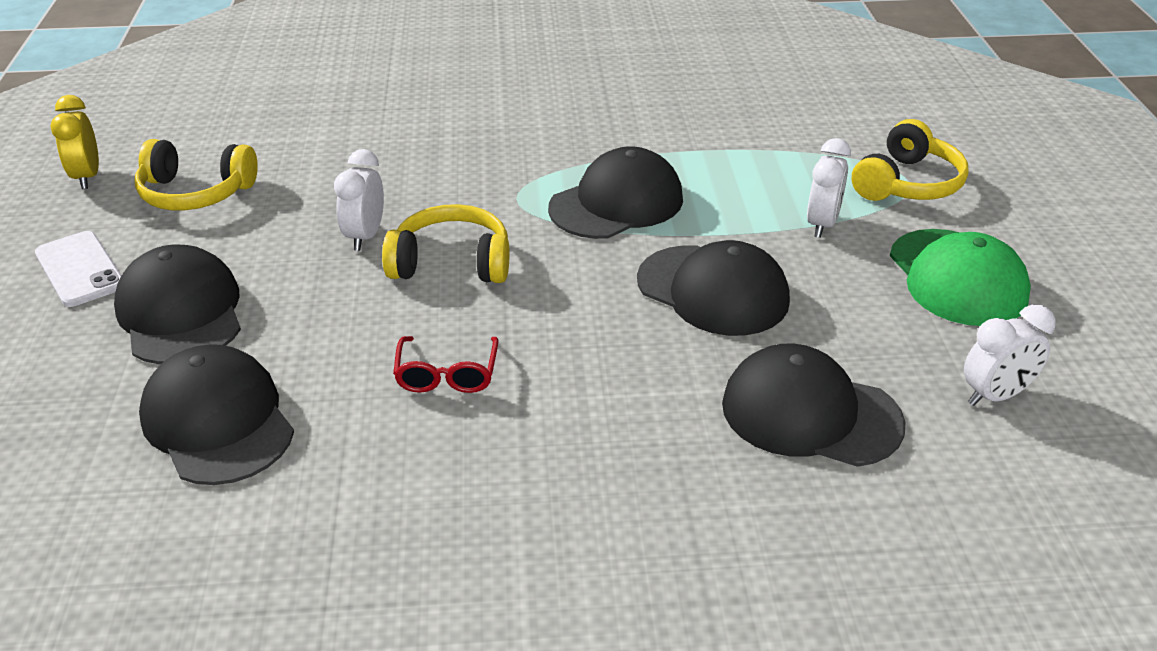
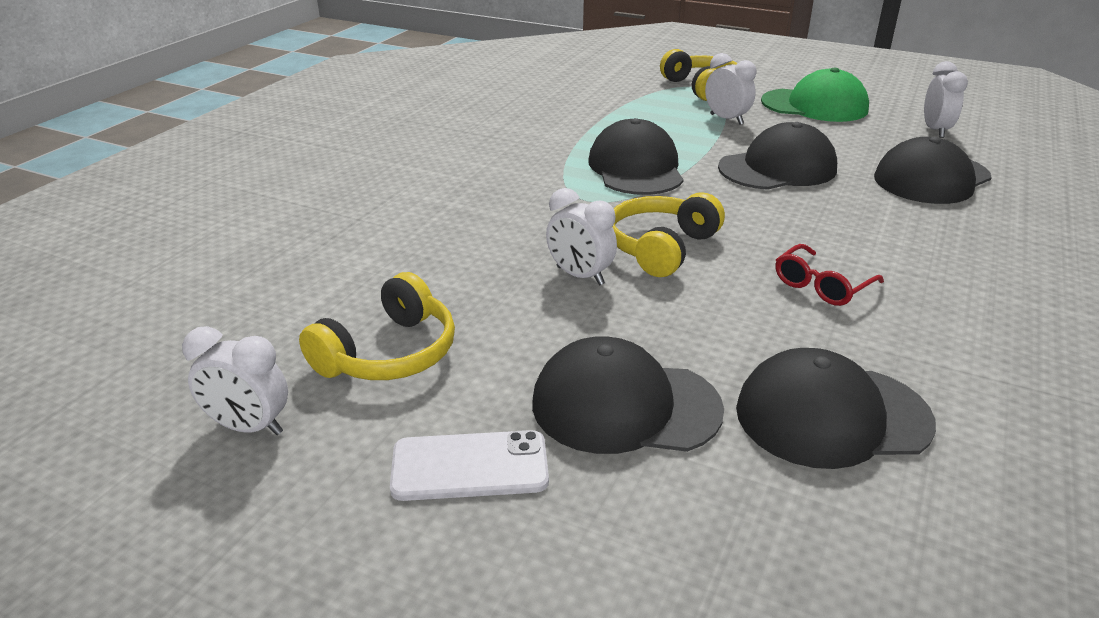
camera: 60 degrees left, 5 degrees down
(87, 177) = (249, 427): yellow clock -> white clock
(447, 374) = (821, 286): red glasses -> red glasses turned 105 degrees clockwise

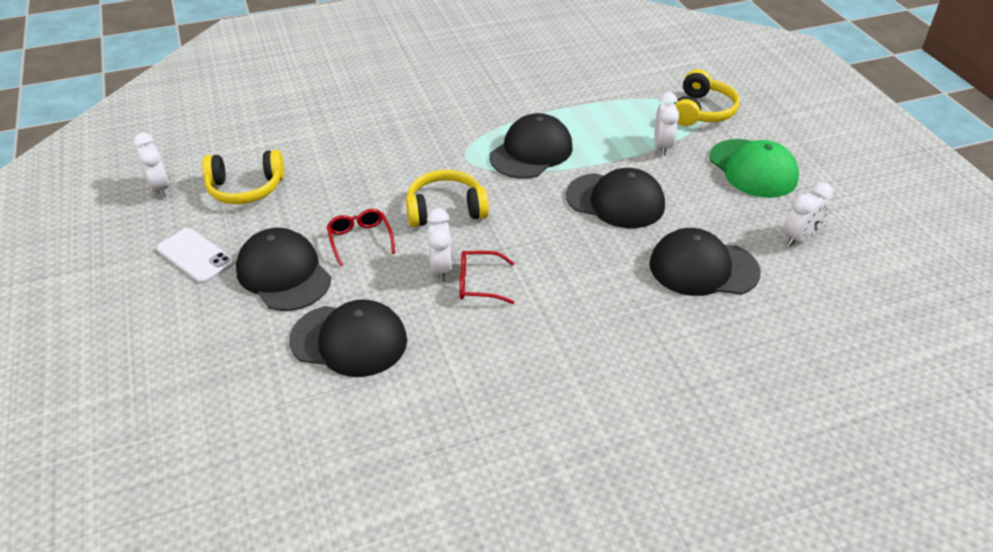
camera: 45 degrees right, 10 degrees up
(580, 276) = (379, 200): white clock -> white clock (441, 269)
(636, 320) = (360, 240): none -> red glasses
(831, 416) = (349, 340): black cap -> black cap turned 150 degrees clockwise

